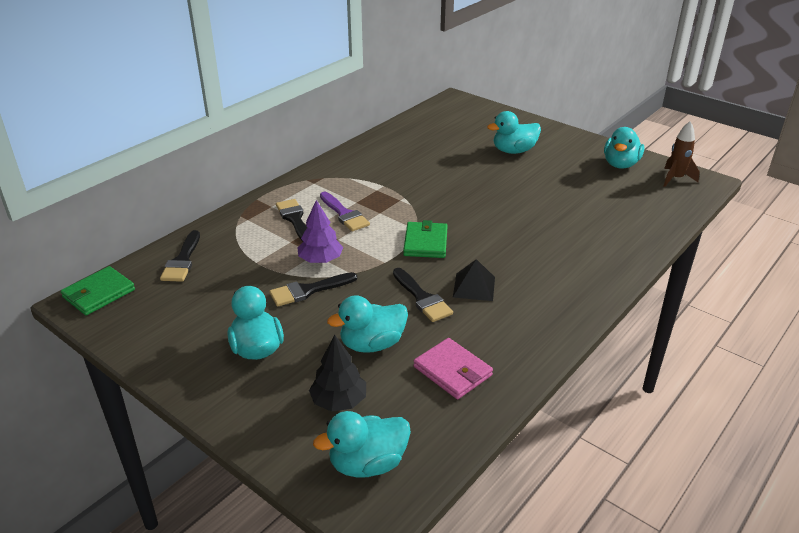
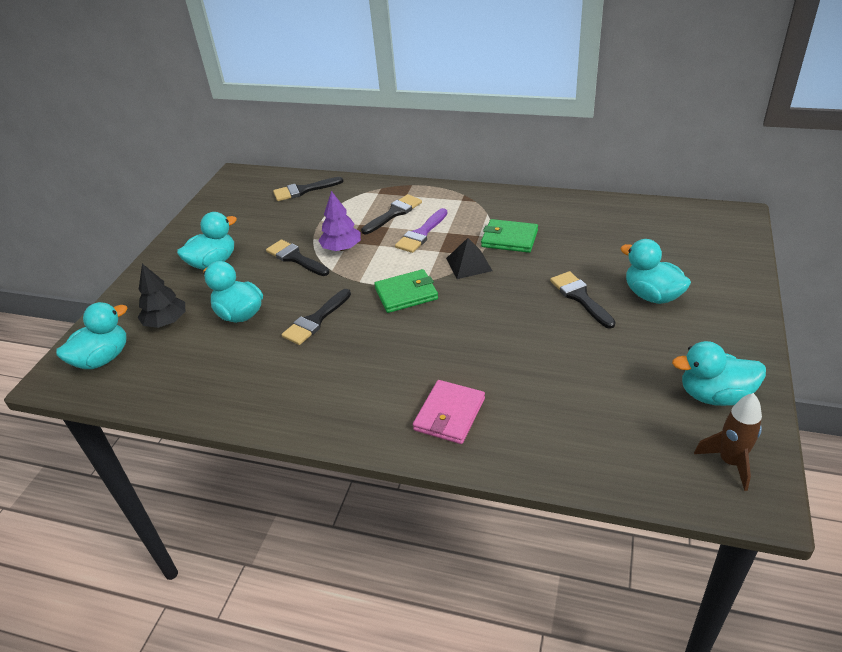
camera: 70 degrees right, 5 degrees up
(99, 293) = (248, 178): green wallet -> green wallet (509, 239)
(367, 463) = (103, 359): turquoise duck -> turquoise duck turned 90 degrees clockwise
(452, 371) = (220, 369): pink wallet -> pink wallet (449, 414)
(474, 287) = (350, 346): black pyramid -> black pyramid (468, 264)
(495, 174) = (580, 297): none -> black brush

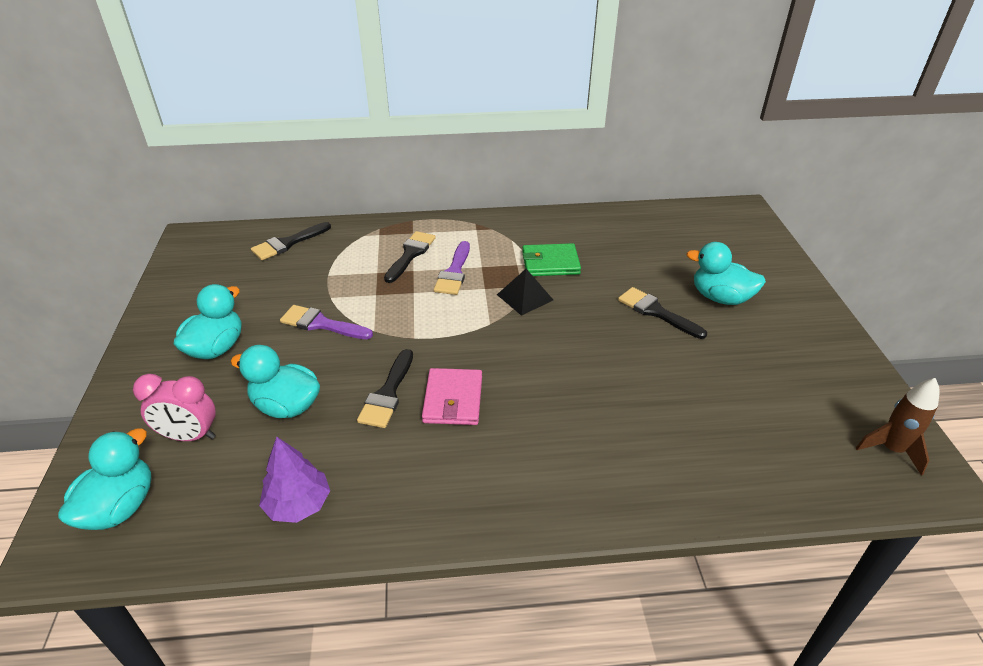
camera: 25 degrees left, 0 degrees up
(166, 321) = (189, 436): black tree -> pink clock
(295, 258) = (321, 324): black brush -> purple brush
(341, 248) = (371, 303): purple tree -> purple tree (298, 504)
(406, 294) = (476, 342): green wallet -> none
(449, 414) = (603, 469): pink wallet -> pink wallet (453, 399)
(714, 395) = (836, 386): turquoise duck -> none

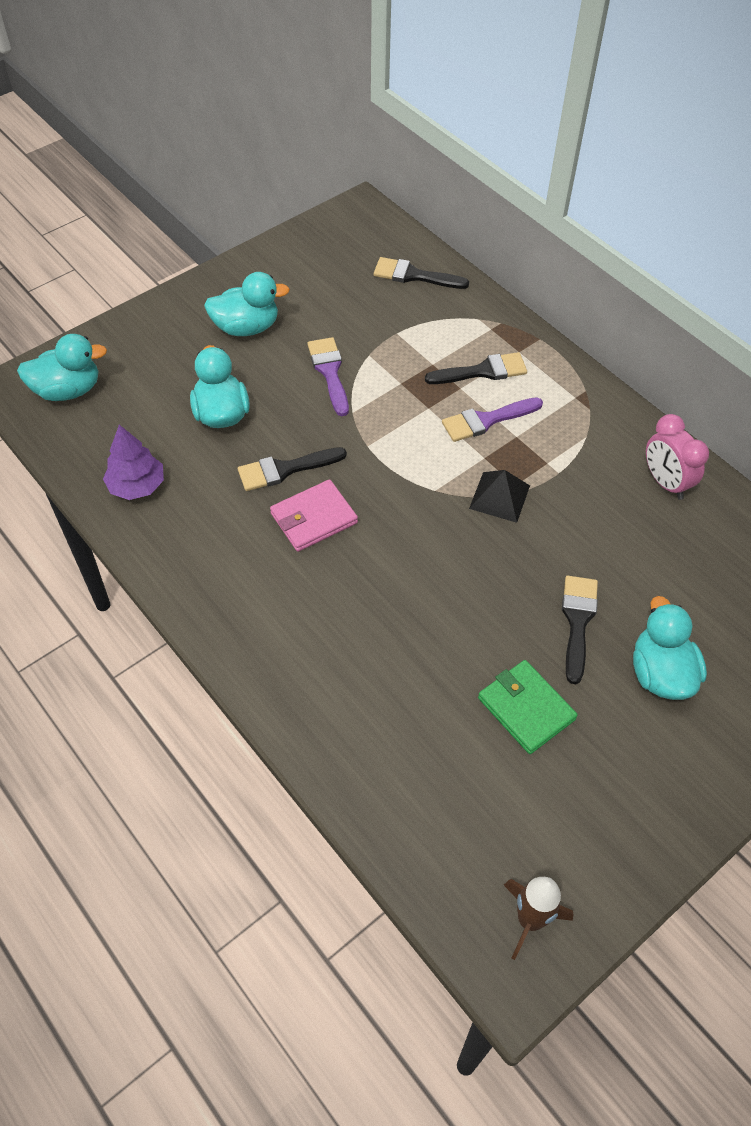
camera: 55 degrees right, 15 degrees up
(189, 436) = (150, 379): pink clock -> pink clock (665, 482)
(550, 263) = (577, 489): green wallet -> green wallet (526, 708)

